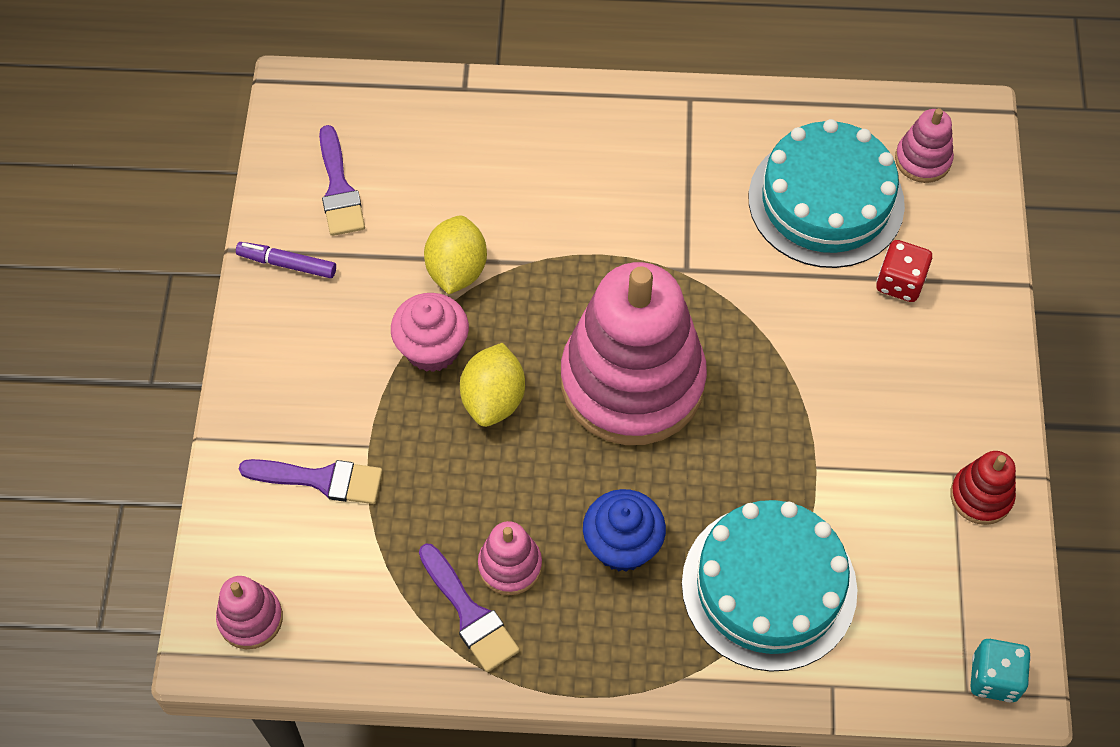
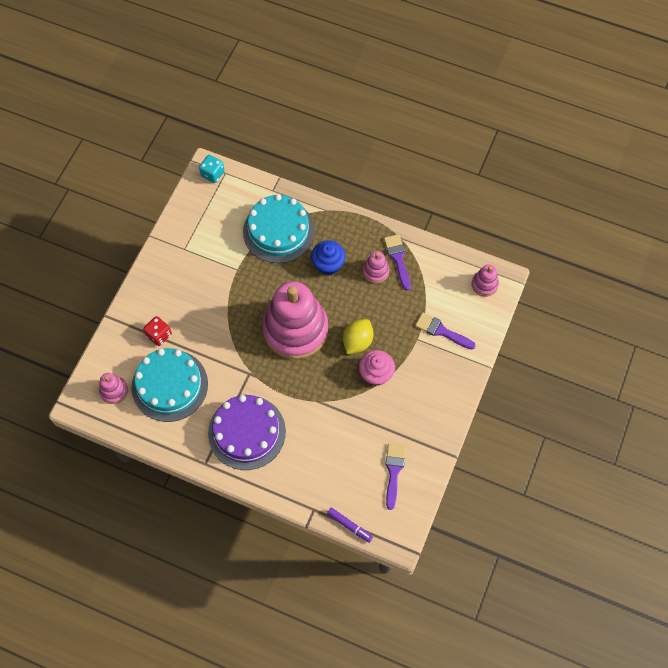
camera: 160 degrees left, 5 degrees up
(287, 264) = (429, 439): purple marker -> purple marker (349, 526)
(457, 270) = (352, 408): yellow lemon -> none
(640, 169) = (246, 432): none -> purple cake
(981, 496) = (179, 237): red stacking toy -> none

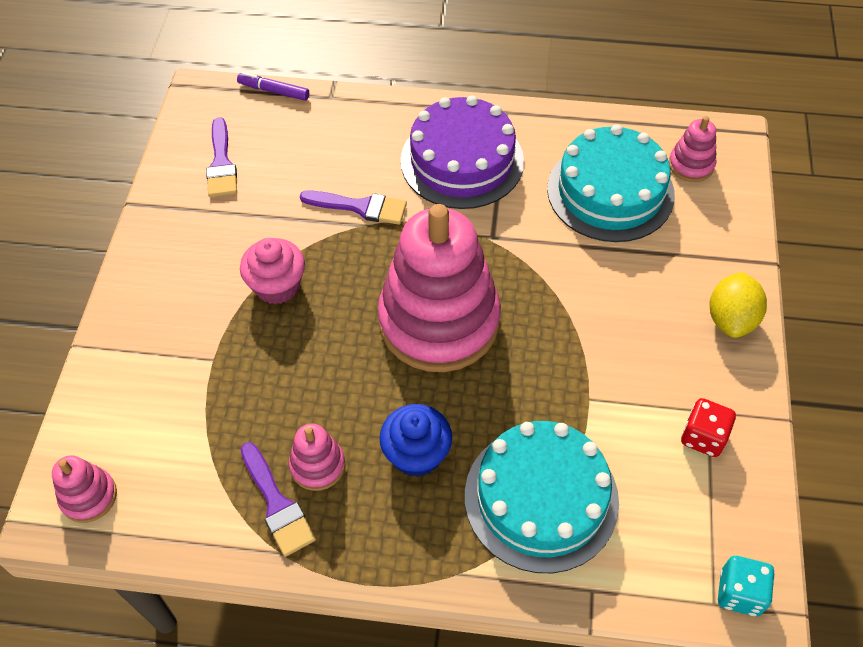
camera: 165 degrees right, 10 degrees down
(159, 335) = (668, 256): red dice -> red dice (703, 437)
(357, 342) = (322, 328): yellow lemon -> yellow lemon (731, 319)
(441, 331) = (169, 384): purple brush -> purple brush (360, 207)

